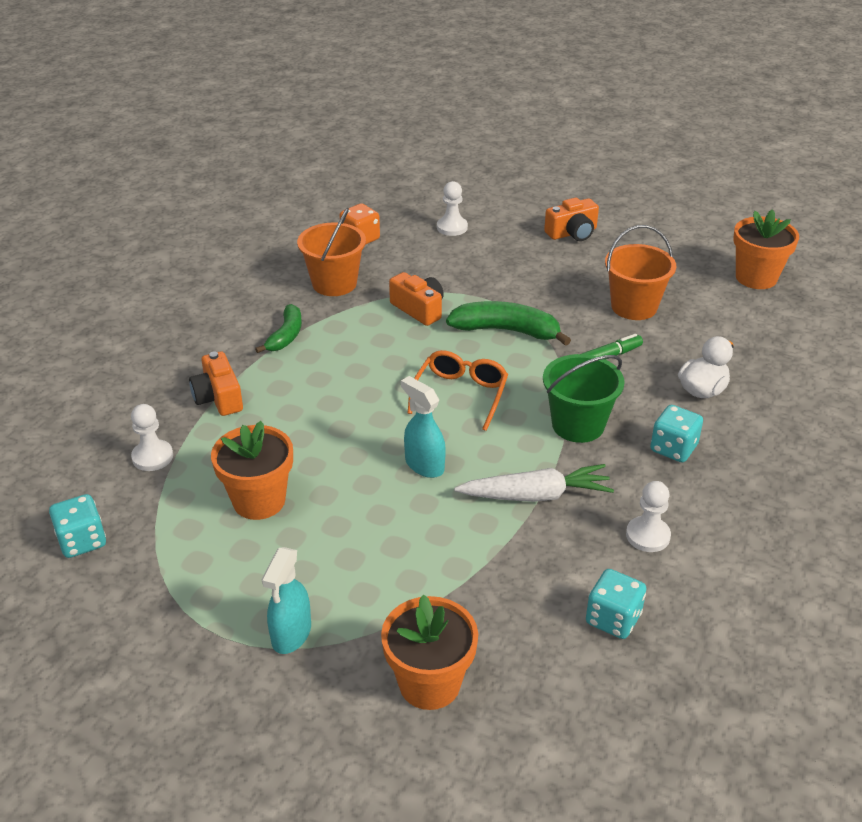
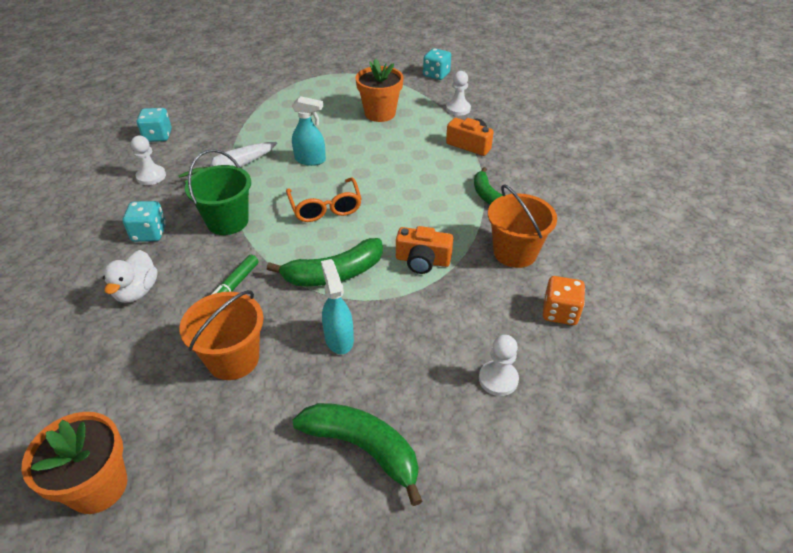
camera: 145 degrees right, 5 degrees up
(291, 634) = (307, 82): turquoise spray bottle -> turquoise spray bottle (339, 338)
(429, 683) = (234, 90): orange flower pot -> none
(572, 233) = (363, 448): orange camera -> green banana

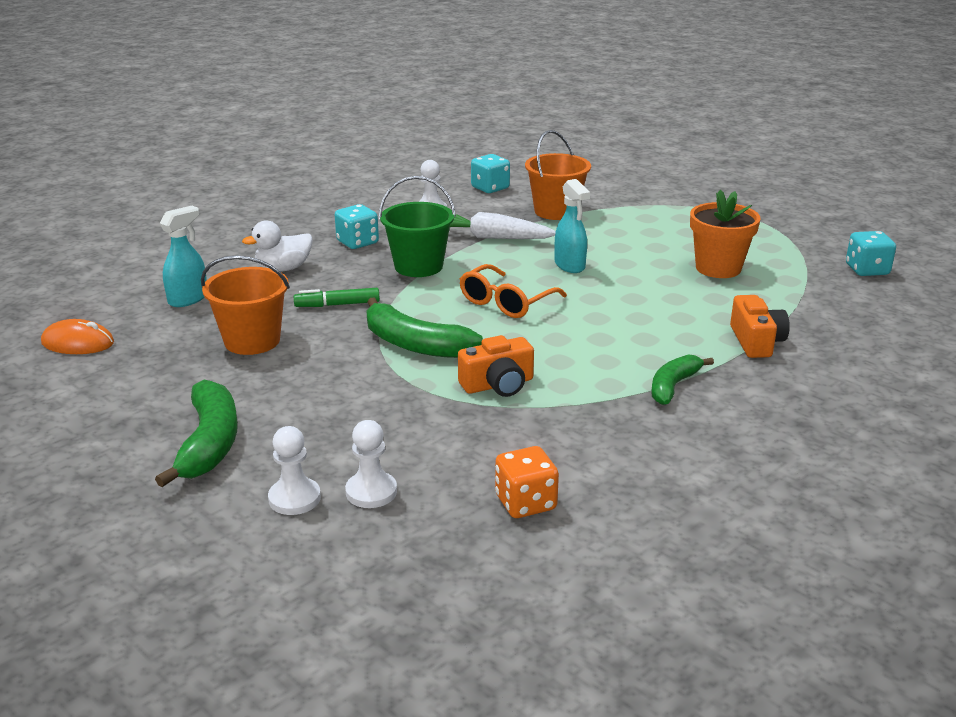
camera: 55 degrees right, 15 degrees down
(98, 486) = (78, 343): orange flower pot -> orange mouse
(339, 338) = (330, 380): turquoise spray bottle -> turquoise spray bottle (188, 299)
(422, 261) = (498, 385): orange camera -> orange camera turned 90 degrees counterclockwise
(458, 109) = (819, 308): white pawn -> white pawn (294, 498)
(515, 252) = (592, 438): orange bucket -> orange bucket (556, 211)

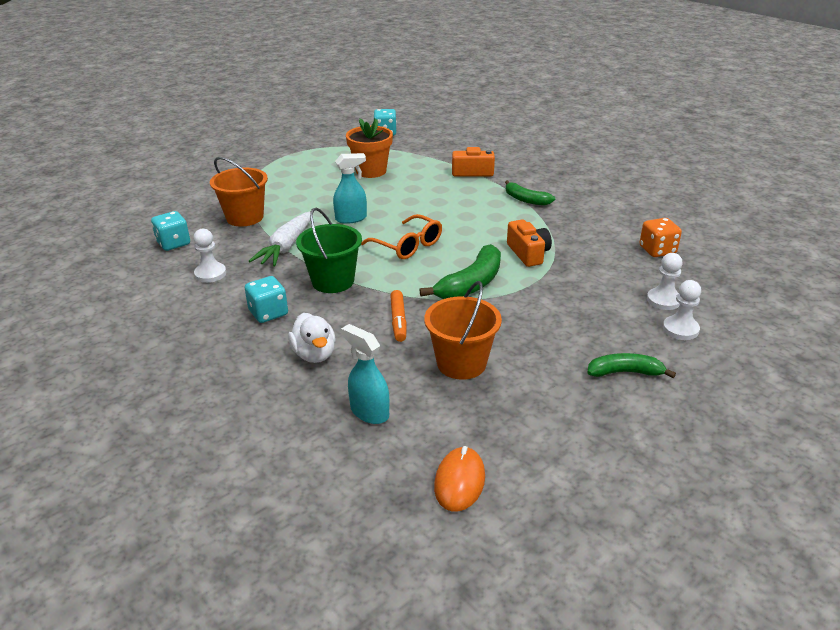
camera: 85 degrees left, 5 degrees up
(209, 443) = (625, 372): green banana -> green banana, size x0.64
(337, 304) = (398, 321): green marker -> orange marker

